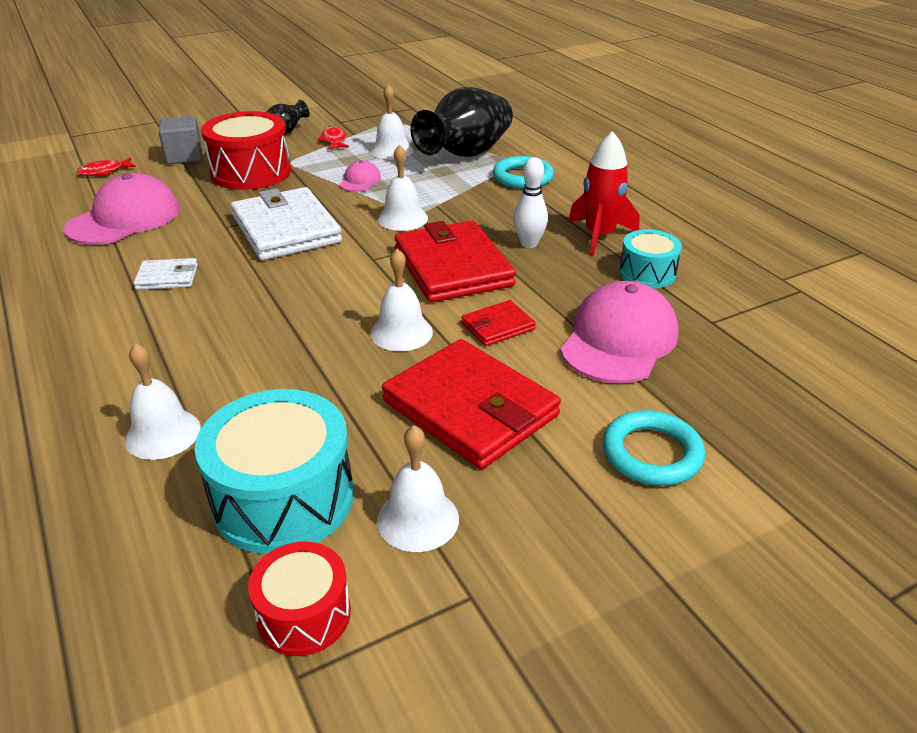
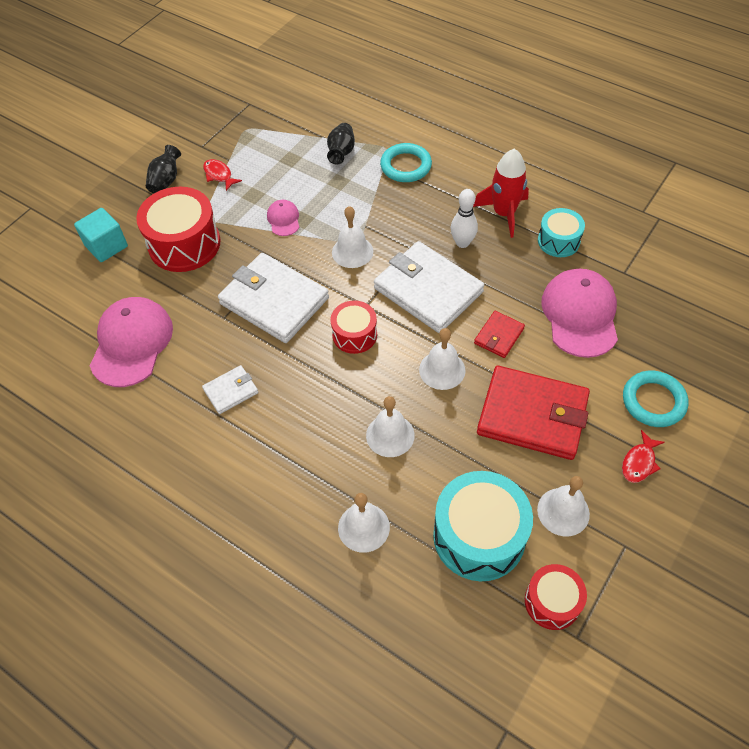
camera: 25 degrees left, 20 degrees up
(104, 171) = (53, 294): red fish -> red fish (639, 462)
(184, 156) = (106, 246): grey cube -> turquoise cube
(337, 276) = (354, 335): none -> red drum
(391, 150) = (278, 170): white bell -> white bell (390, 435)
(453, 267) = (428, 290): red wallet -> white wallet
(465, 154) = (341, 152): black vase -> black vase, size x0.47

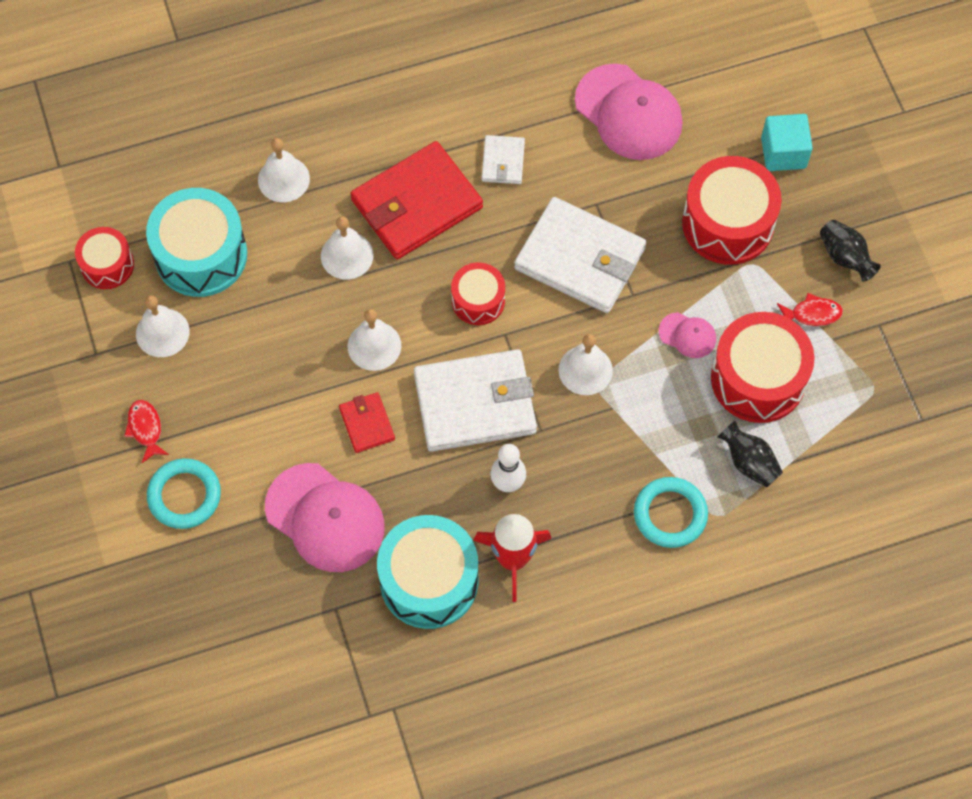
camera: 125 degrees right, 10 degrees up
(274, 301) = (580, 258): white wallet -> white wallet turned 45 degrees clockwise
(284, 175) = (758, 378): none -> red drum
(532, 415) = (263, 382): red wallet -> red wallet (416, 204)
(558, 241) = (429, 581): turquoise drum -> turquoise drum, size x1.74

